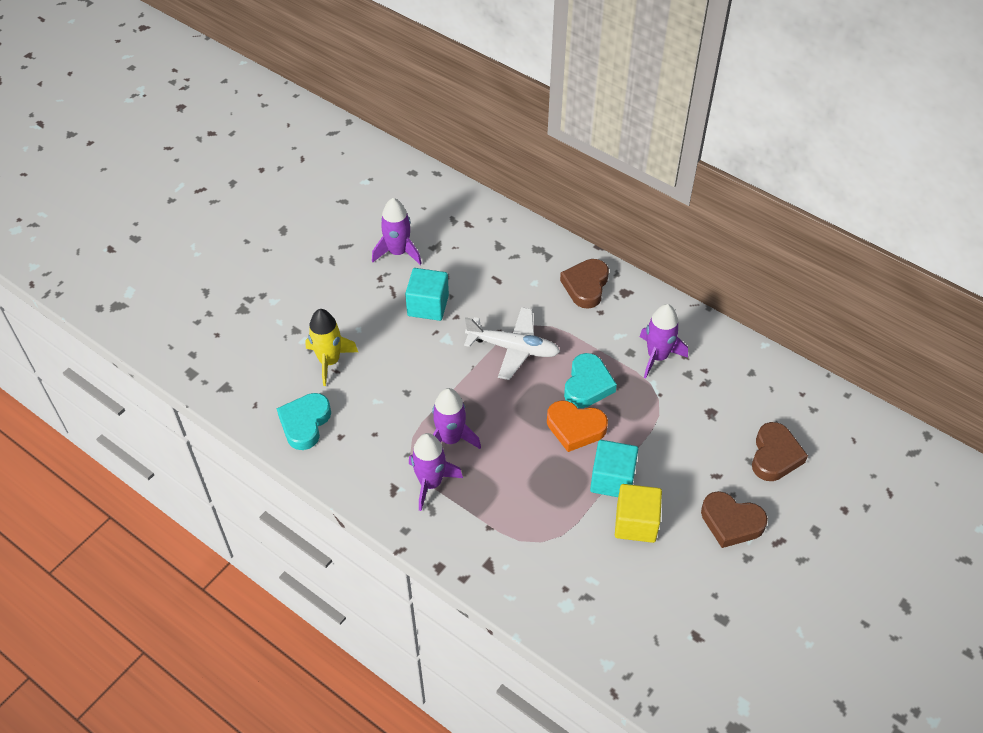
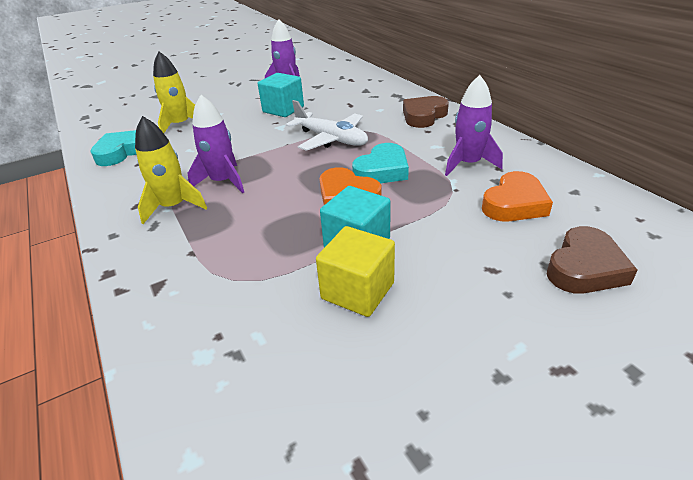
camera: 25 degrees right, 15 degrees down
(430, 483) = (173, 207): purple rocket -> yellow rocket
(711, 400) = (514, 204): none -> orange heart
(731, 522) = (492, 324): brown heart -> none

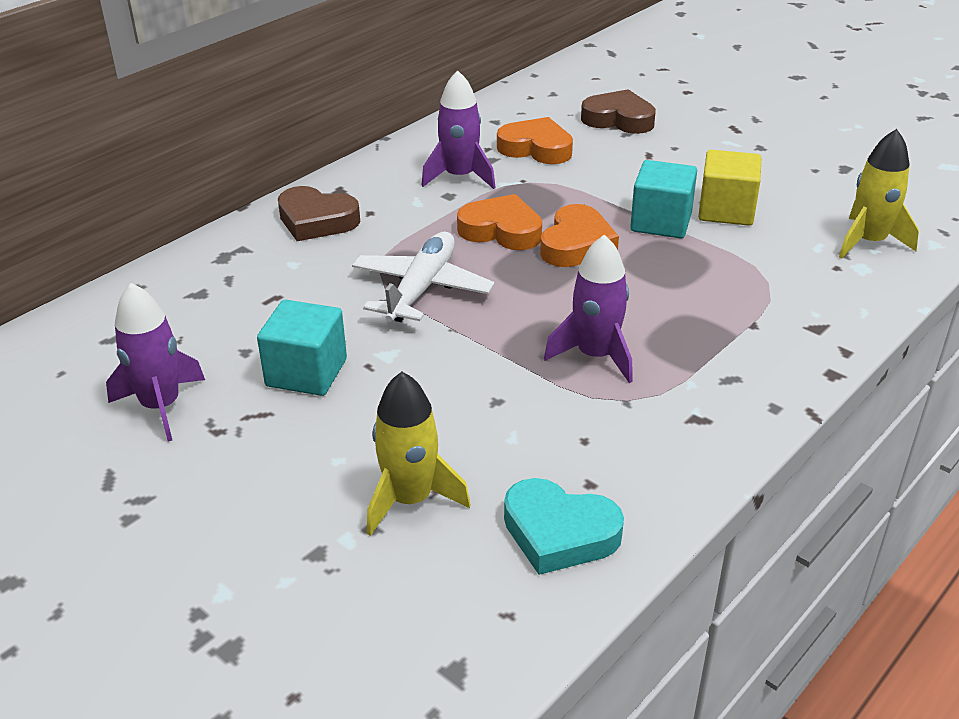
camera: 110 degrees left, 0 degrees up
(173, 207) = (682, 378): yellow rocket -> yellow rocket (869, 242)
(382, 170) = (501, 230): turquoise heart -> orange heart

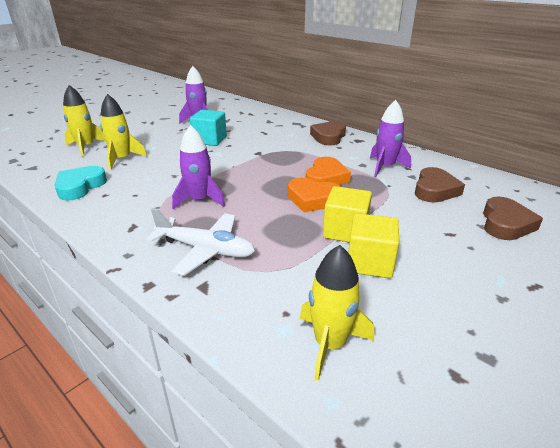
camera: 90 degrees right, 5 degrees down
(320, 596) = (86, 147): none -> yellow rocket
(422, 288) = (268, 159): white plane -> white plane (206, 250)
(536, 148) = (435, 190): orange heart -> brown heart
(661, 222) = (345, 231): turquoise cube -> yellow cube

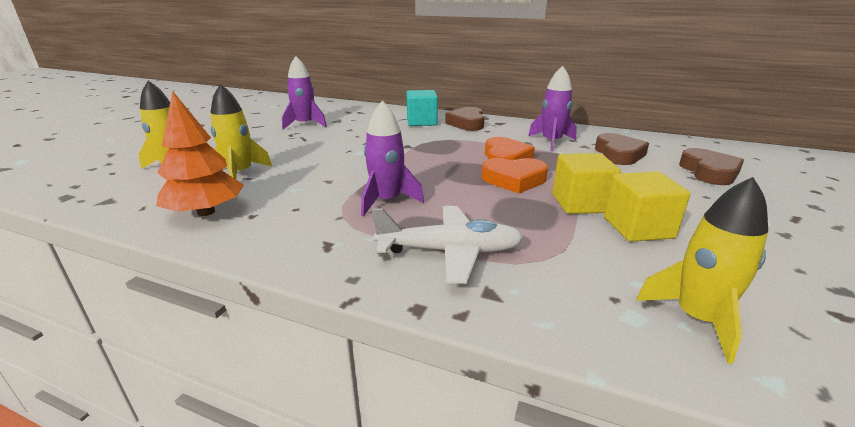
camera: 20 degrees left, 5 degrees down
(80, 187) = (206, 212): turquoise heart -> orange tree
(210, 140) = (337, 141): turquoise cube -> turquoise cube (421, 122)

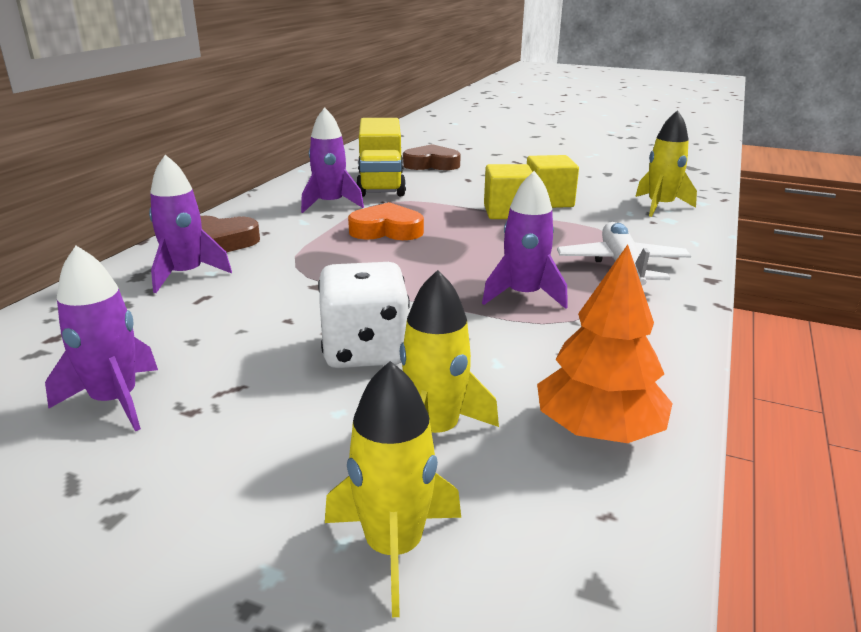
camera: 90 degrees left, 0 degrees up
(325, 158) = (365, 351): none -> white dice
(421, 122) = (186, 274): turquoise cube -> purple rocket
(514, 180) = (453, 231): orange heart -> none
(618, 154) = (381, 183): brown heart -> yellow truck

